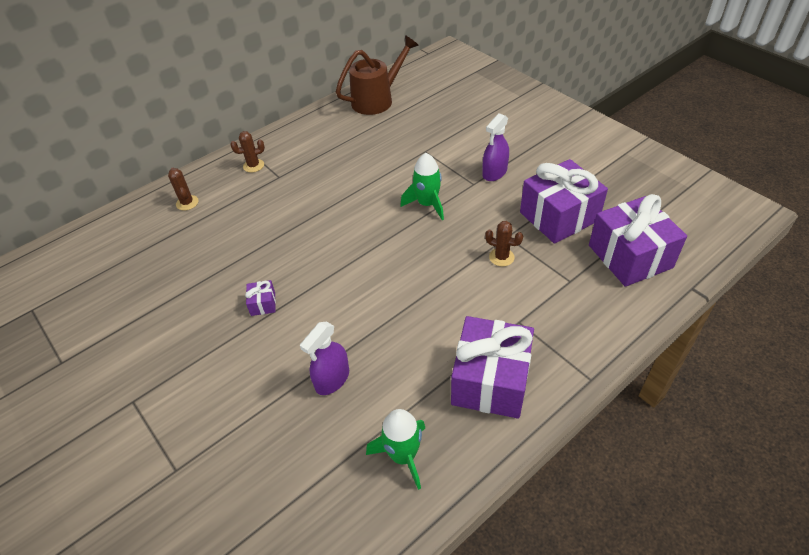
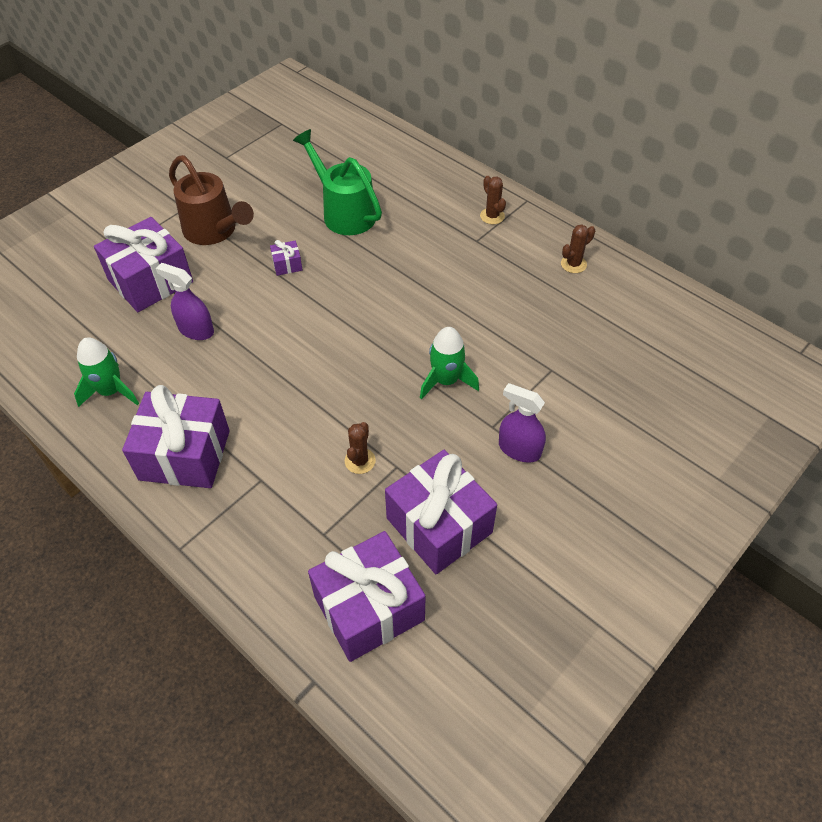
camera: 80 degrees right, 5 degrees up
(187, 203) = (424, 180): brown cactus -> brown cactus (573, 264)
(205, 259) = (344, 212): none -> green watering can
(245, 429) = (150, 281): none -> purple gift
(377, 99) = (655, 307): brown watering can -> brown watering can (215, 231)

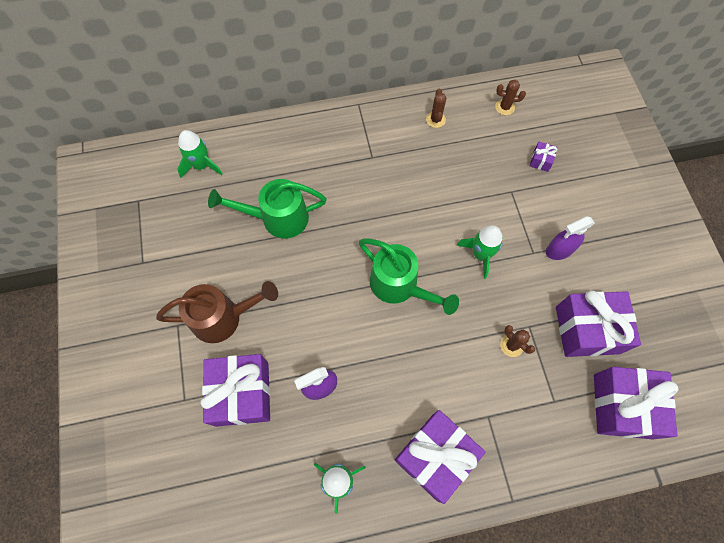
camera: 55 degrees left, 15 degrees up
(287, 265) = (301, 287): purple gift -> purple gift (540, 160)
(350, 334) = (400, 286): none -> green watering can
(351, 139) = (201, 165): none -> green rocket
(492, 216) = (357, 133): brown cactus -> brown cactus (505, 107)

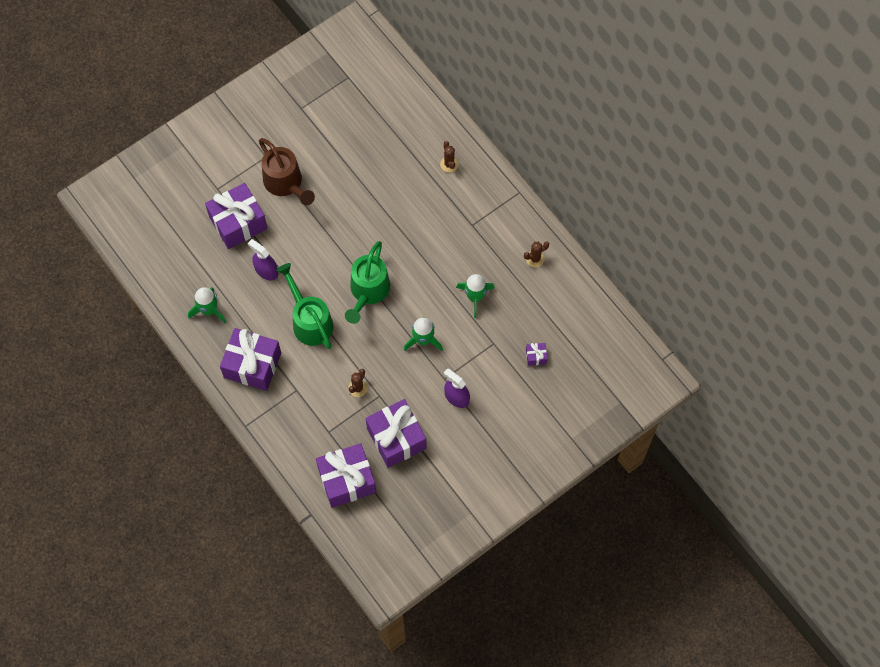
camera: 65 degrees right, 0 degrees up
(201, 165) = (400, 104): green rocket -> green rocket (475, 297)
(277, 218) = (381, 181): green watering can -> green watering can (309, 320)
(505, 107) = (577, 309): brown cactus -> brown cactus (449, 164)

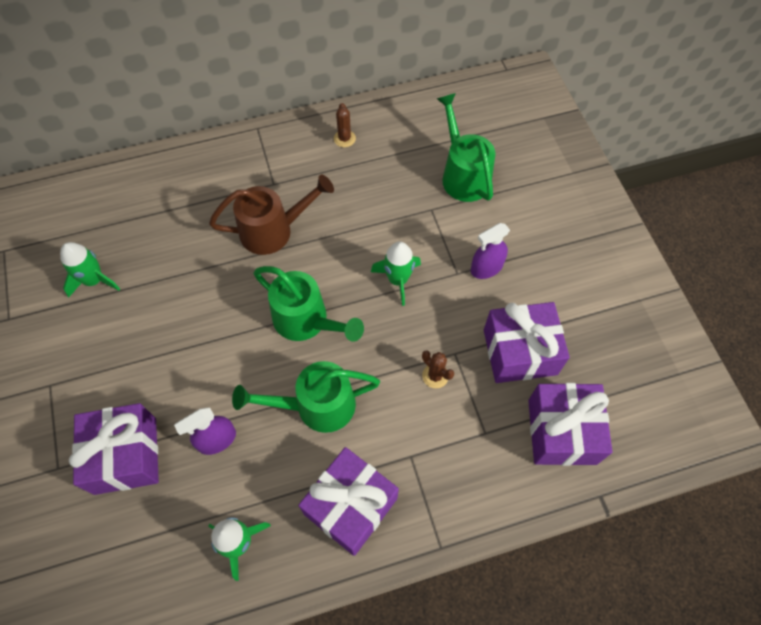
camera: 70 degrees left, 5 degrees down
(286, 184) = (104, 372): brown watering can -> brown watering can (274, 230)
(449, 164) = (184, 182): brown cactus -> none
(475, 297) = (365, 209): green rocket -> green rocket (94, 280)
(536, 356) = (463, 174): purple gift -> green watering can

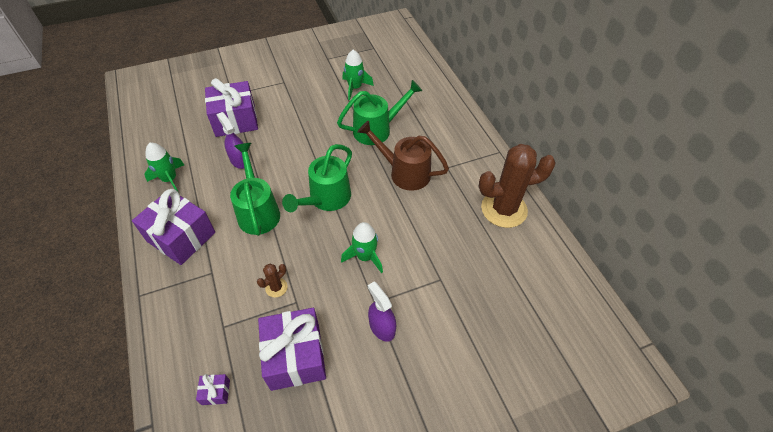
camera: 85 degrees right, 10 degrees down
(274, 230) = (404, 172): brown watering can -> brown watering can turned 135 degrees clockwise
(344, 139) = (504, 209): brown cactus -> brown cactus, size x2.35
(463, 174) = (485, 305): green watering can -> green watering can (377, 129)
(562, 431) = (216, 392): purple gift -> purple gift, size x0.41

